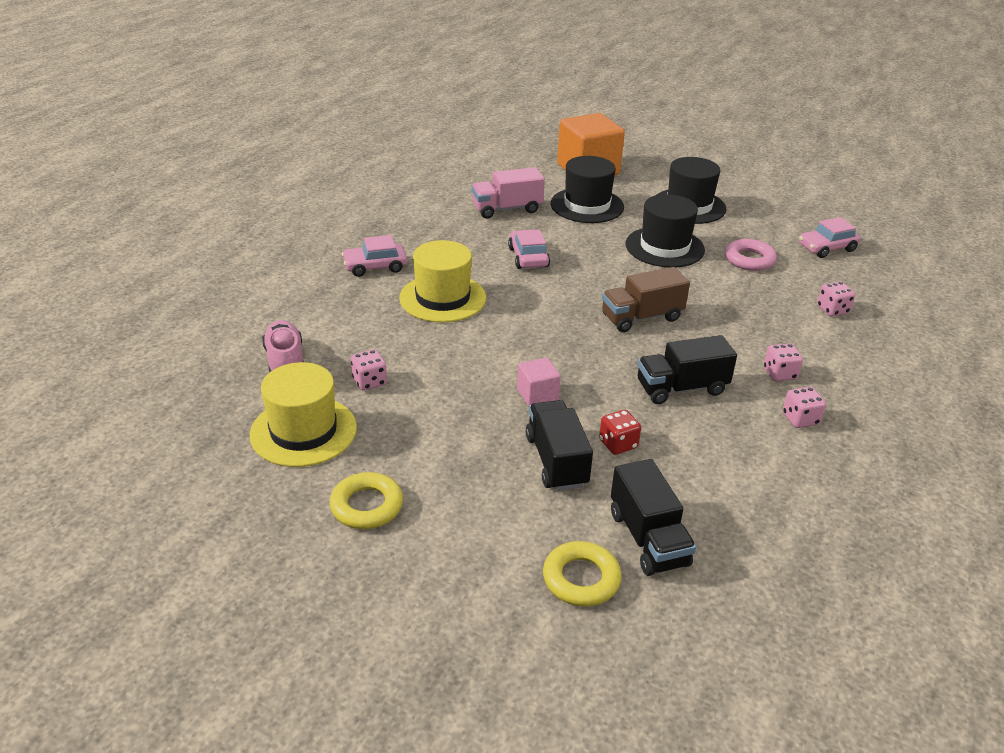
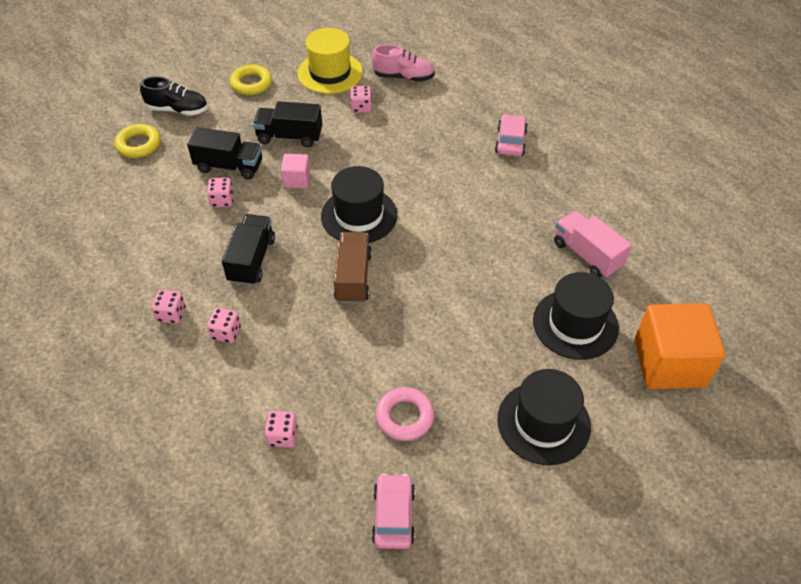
camera: 115 degrees right, 15 degrees up
(442, 298) = (445, 167): yellow hat -> none
(475, 569) = (178, 110): none -> black shoe
(507, 209) = (587, 255): pink truck -> pink truck turned 45 degrees counterclockwise
(528, 257) = (486, 239): pink car -> none
(618, 444) = (222, 200): red dice -> pink dice
(648, 539) = (141, 181): black truck -> black truck (290, 136)
(664, 247) = (461, 352): black hat -> black hat (359, 215)

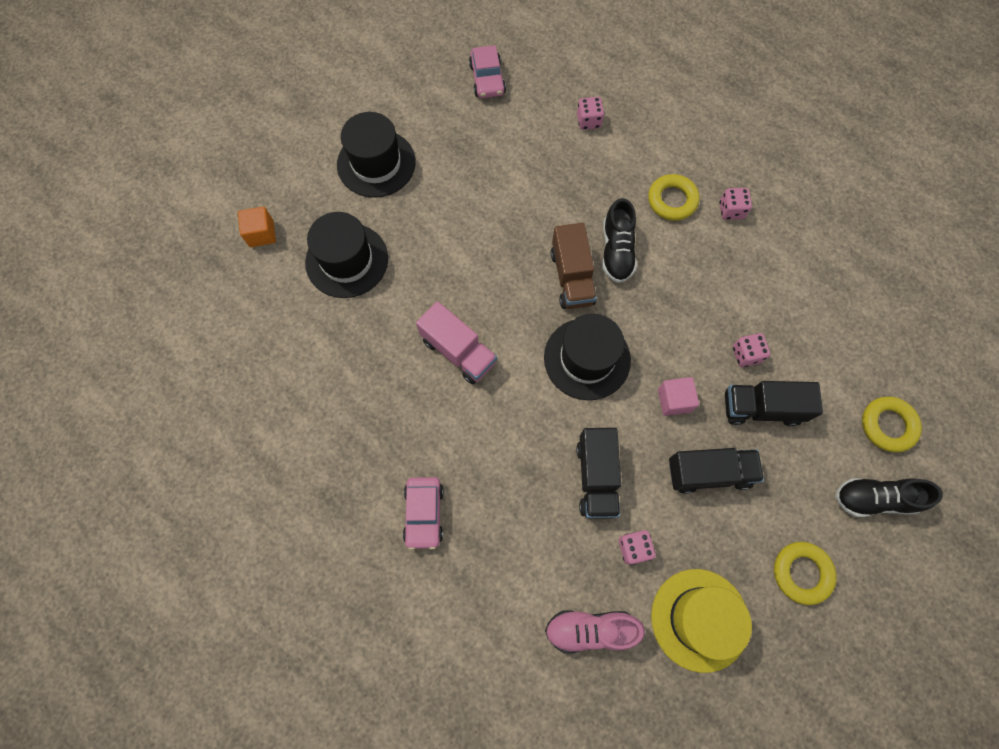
camera: 170 degrees right, 20 degrees up
(226, 333) = (672, 200): pink dice -> yellow ring
(252, 260) = (681, 281): black truck -> black truck (596, 477)
(302, 294) = (616, 251): none -> black shoe
(404, 417) = (493, 150): pink ring -> none
(587, 255) = (332, 345): pink truck -> pink truck (458, 351)
(669, 363) = (261, 234): orange cube -> orange cube, size x0.48

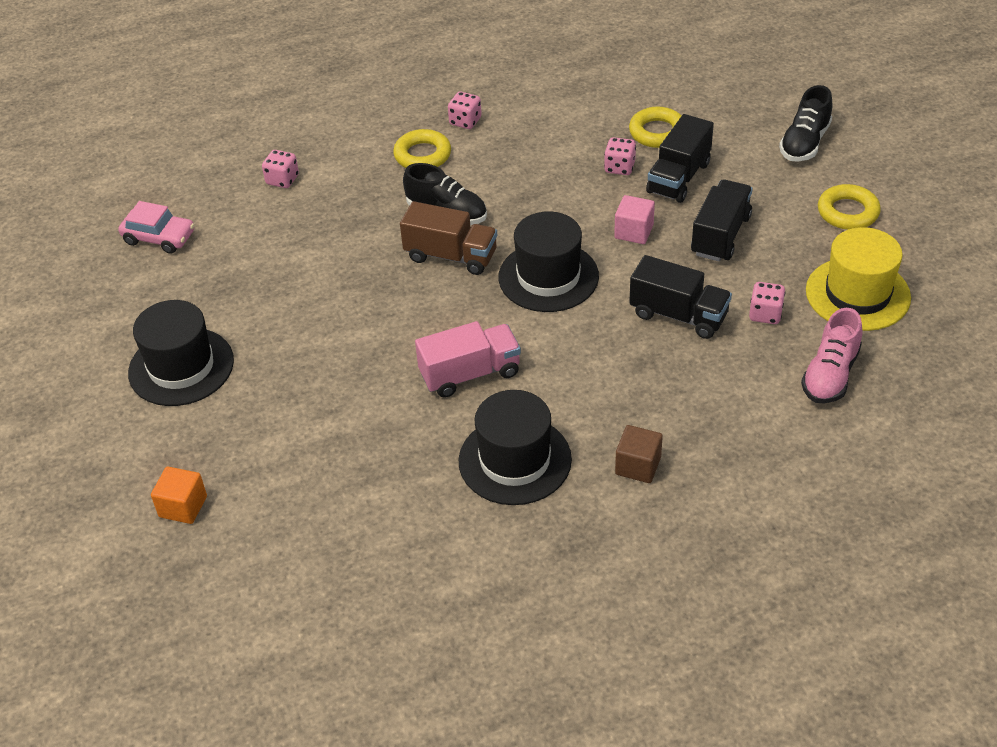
camera: 60 degrees left, 25 degrees down
(347, 260) = (285, 434): black hat -> black hat (515, 460)
(424, 514) = (638, 466): pink car -> brown cube
(887, 425) = (743, 109): yellow ring -> yellow ring (657, 132)

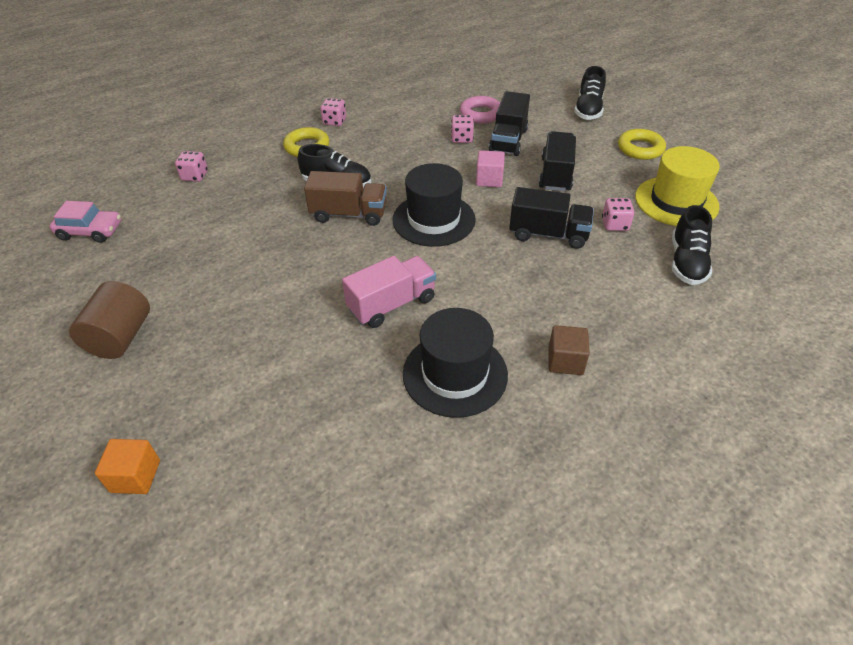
camera: 15 degrees left, 0 degrees up
(181, 367) = (120, 337): black hat -> brown cylinder
(657, 132) = (481, 114): yellow ring -> pink ring
(830, 375) = (686, 262): pink shoe -> black shoe

